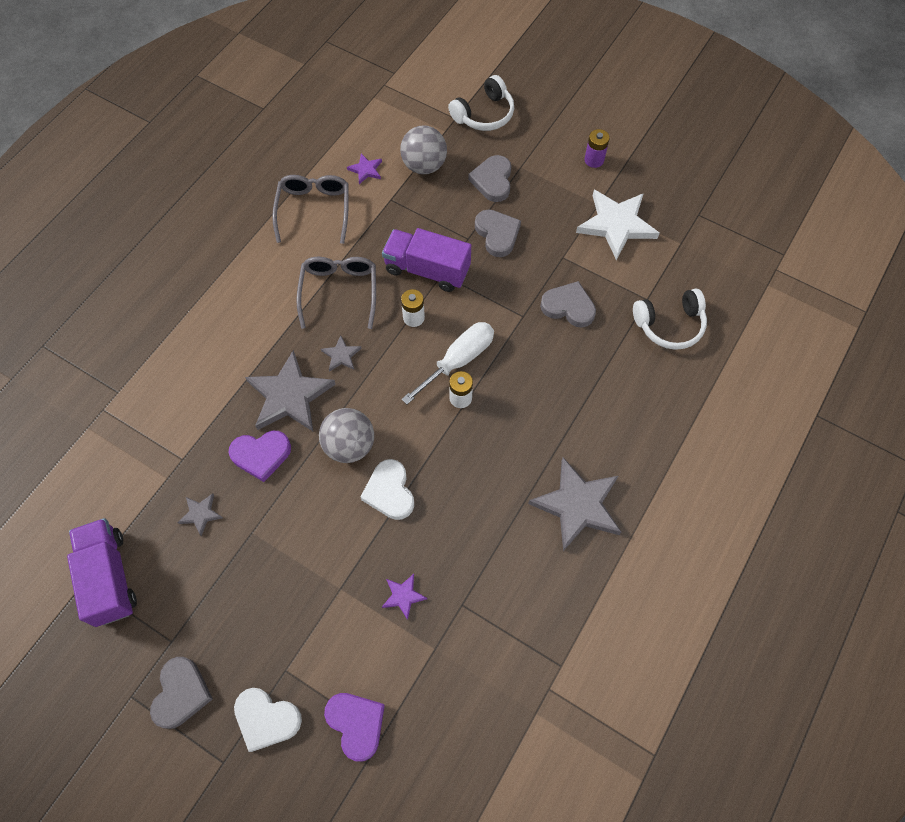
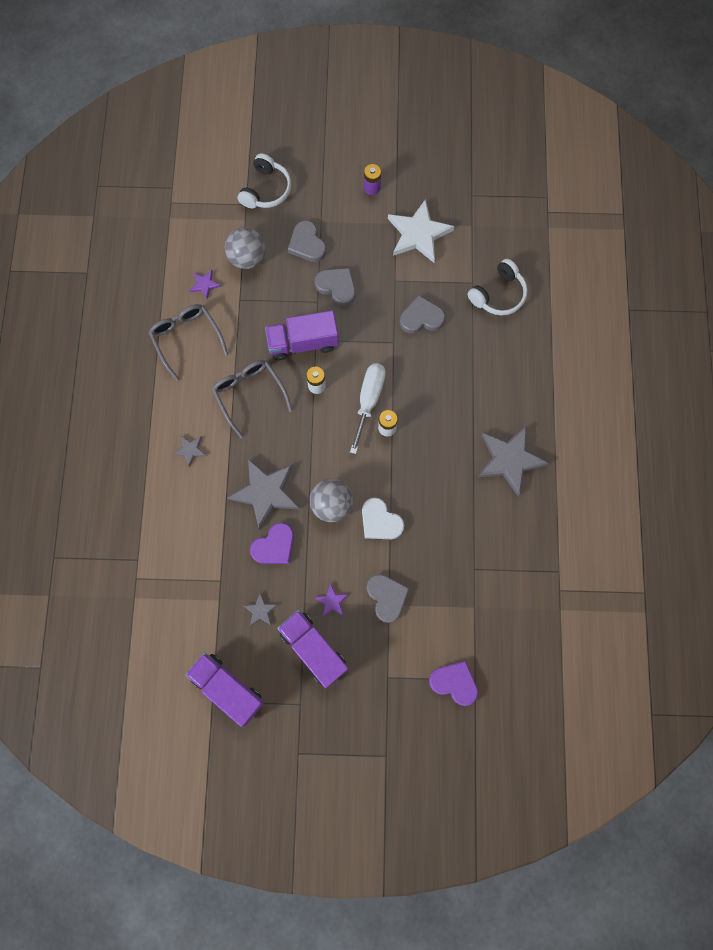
camera: 30 degrees left, 10 degrees up
(181, 693) = (330, 732): grey heart -> grey heart (387, 597)
(226, 589) = (313, 649): none -> purple truck
(266, 719) = (396, 714): white heart -> none
(341, 355) = (283, 442): grey star -> grey star (190, 450)
(403, 596) = (433, 585): purple star -> purple star (331, 601)

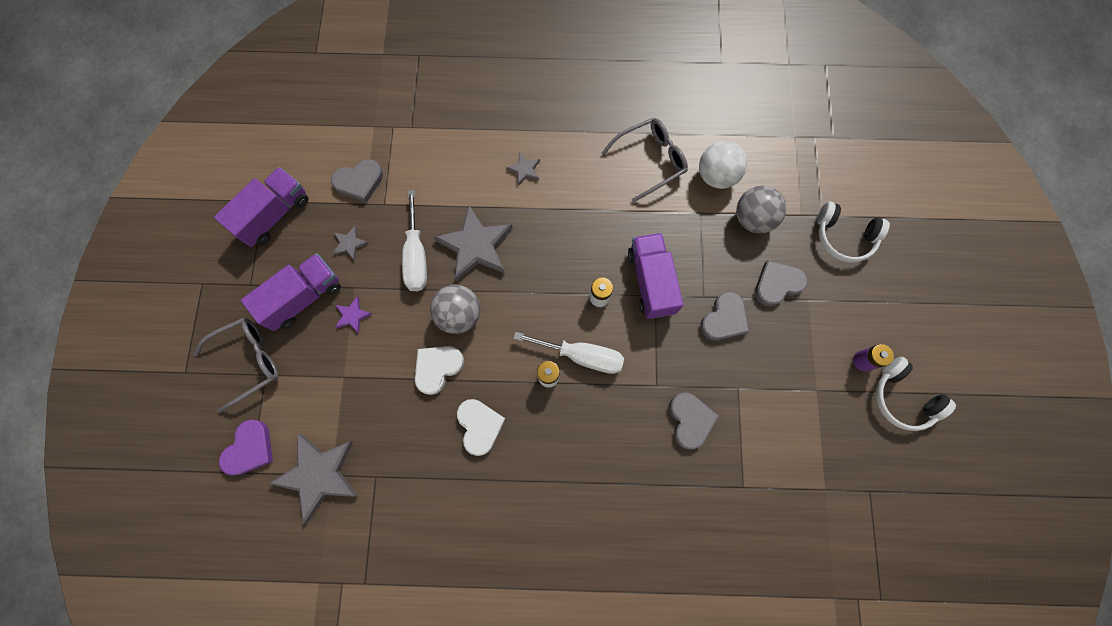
camera: 90 degrees right, 0 degrees up
(205, 284) = (716, 176): purple star -> white ball
(249, 394) = (587, 226): grey glasses -> grey glasses (248, 361)
(274, 546) = (416, 256): purple heart -> white screwdriver
(387, 597) = (351, 375): grey heart -> grey heart (359, 182)
(418, 234) = (805, 418): white star -> none
(430, 483) = (480, 426): none -> white heart
(498, 294) = (729, 522): white headphones -> white headphones (902, 398)
(509, 460) = (506, 527): grey star -> grey star (319, 474)

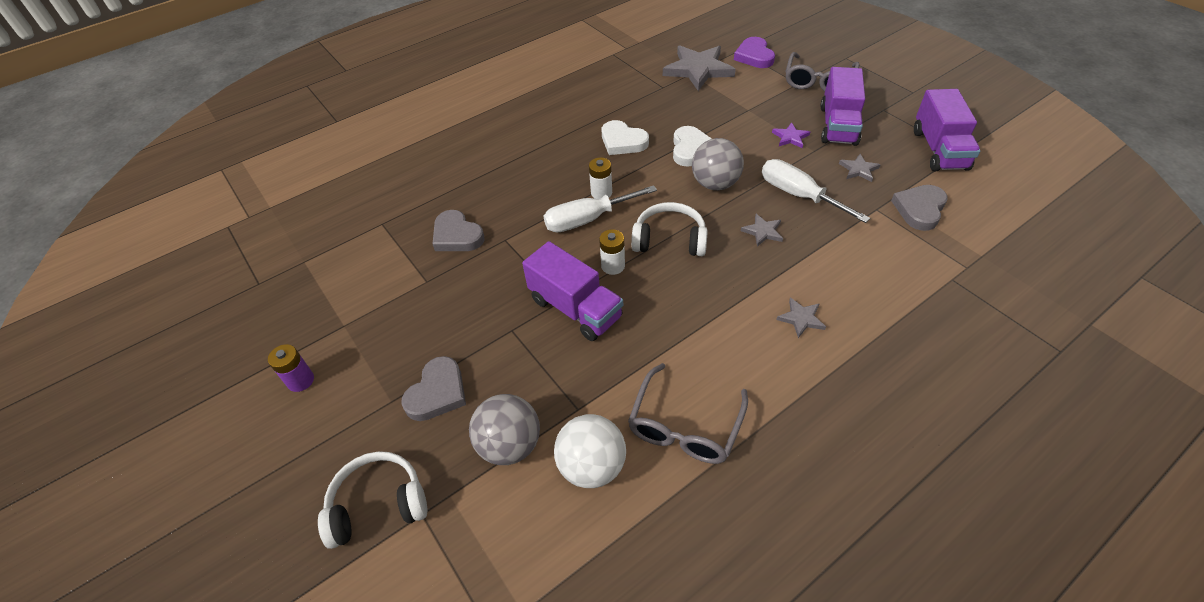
camera: 145 degrees right, 25 degrees down
(475, 246) = (763, 231): grey star -> grey star, size x0.46
(724, 319) = (476, 324): grey heart -> none
(902, 398) = (242, 373): white headphones -> white headphones (669, 240)

